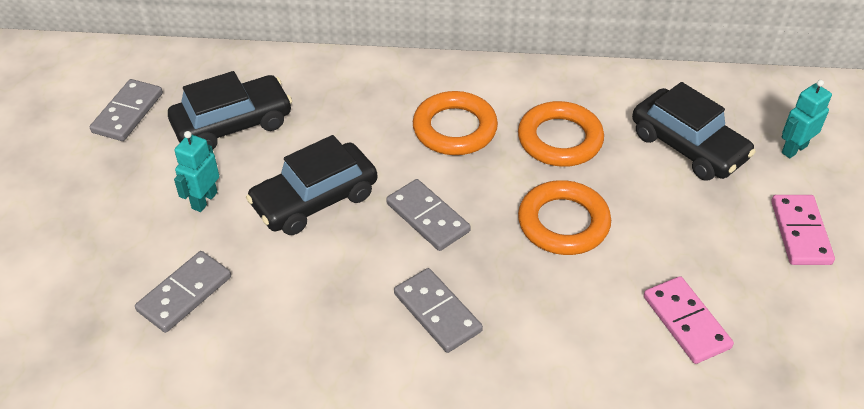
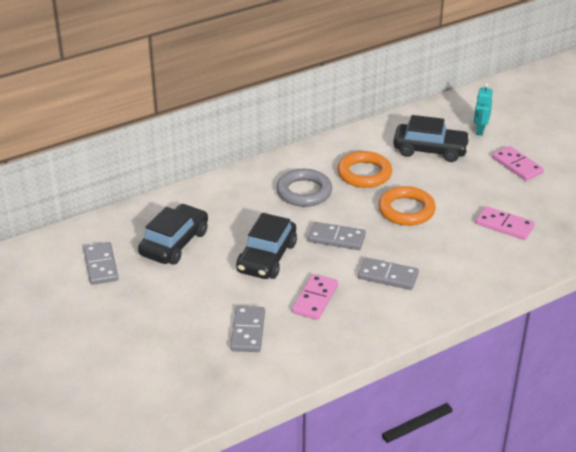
camera: 35 degrees left, 10 degrees down
(204, 200) = (204, 286): turquoise robot -> none
(310, 294) = (315, 299): none -> pink domino
(454, 129) = (304, 192): orange ring -> grey ring

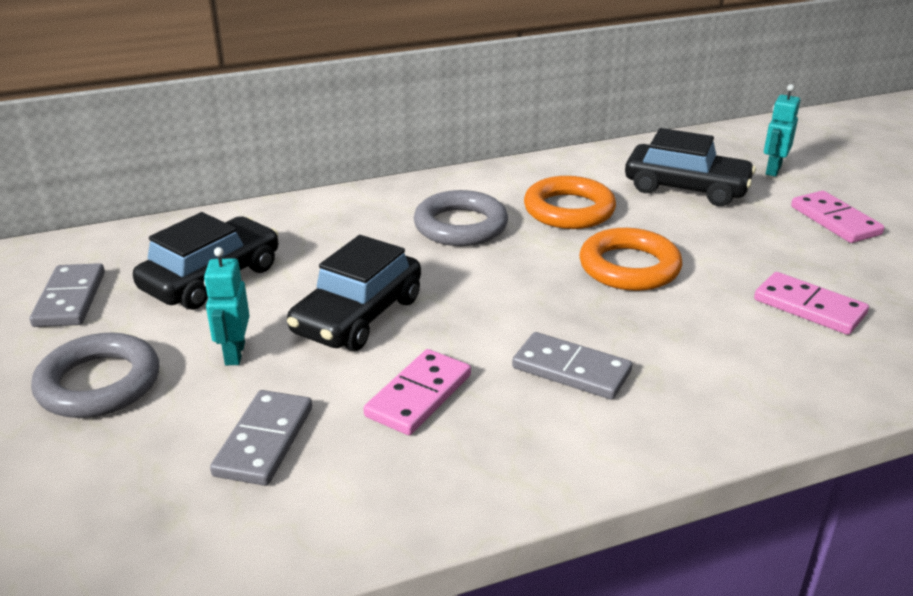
camera: 10 degrees right, 5 degrees down
(148, 312) = (99, 383): none -> grey ring
(210, 287) = (234, 354): none -> turquoise robot
(336, 238) = (493, 298): grey domino -> none

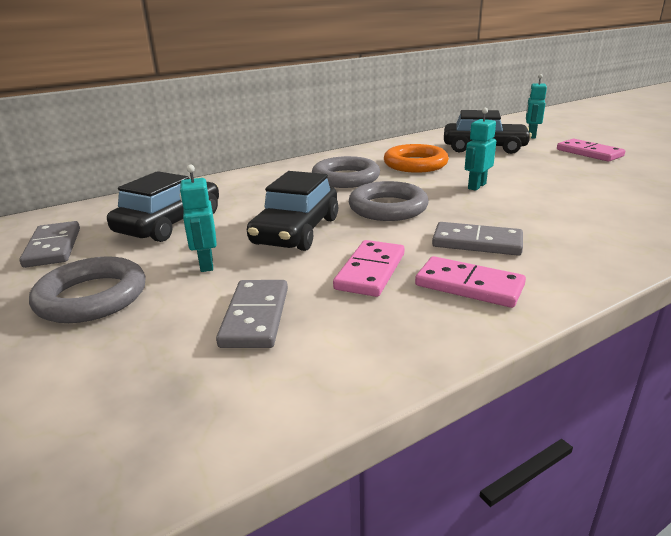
camera: 10 degrees left, 5 degrees down
(490, 291) = (388, 208): none -> grey ring
(629, 267) = (476, 186): orange ring -> turquoise robot
(809, 307) = (611, 193): pink domino -> pink domino (469, 285)

